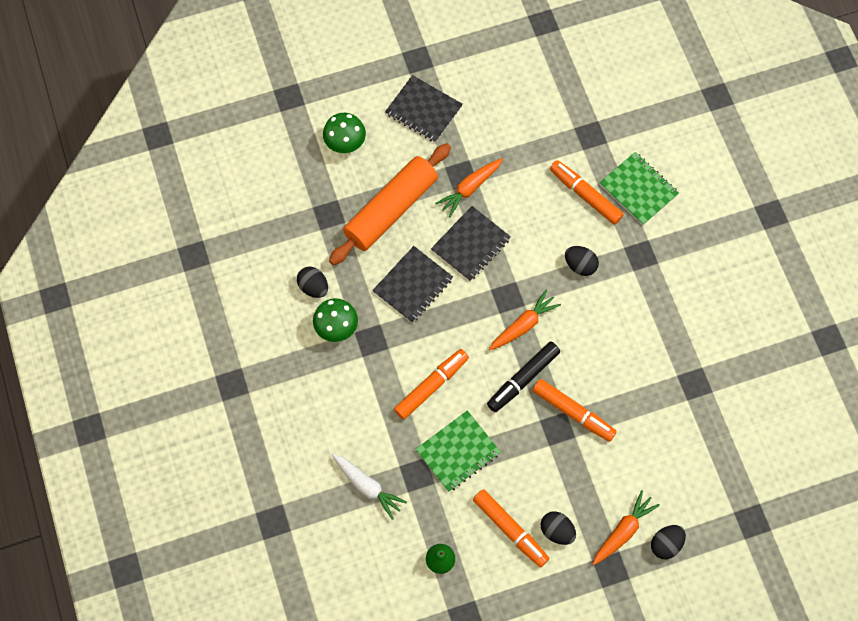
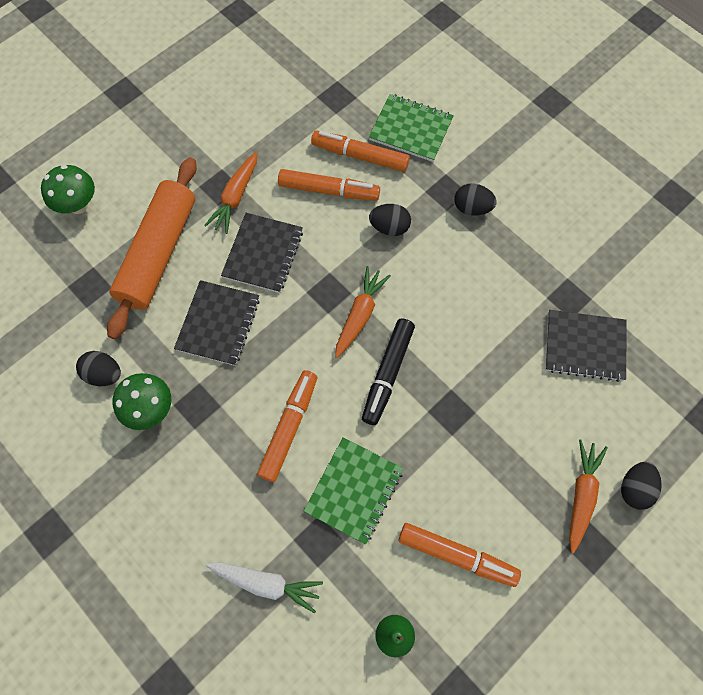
camera: 25 degrees left, 0 degrees up
(423, 110) = (151, 139): black notebook -> black notebook (584, 346)
(557, 531) = (509, 531): black egg -> black egg (472, 208)
(573, 412) = (459, 386): orange marker -> orange marker (329, 190)

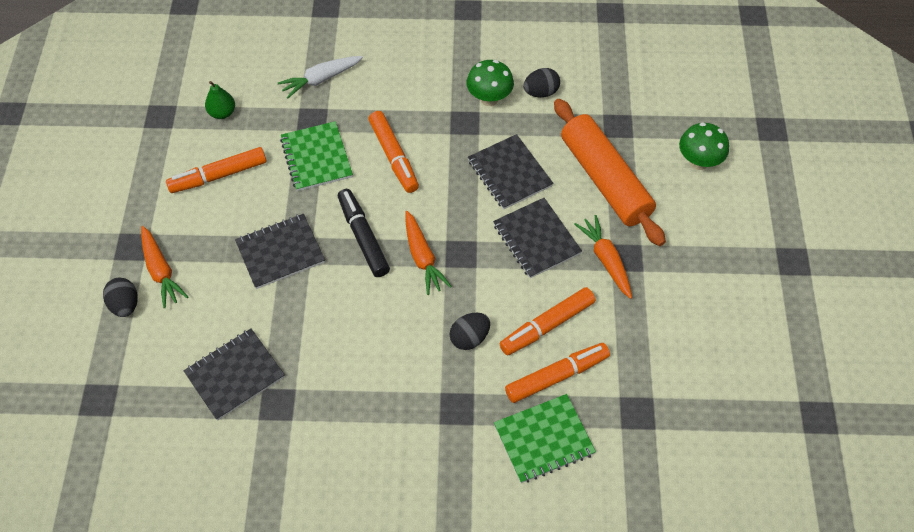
camera: 135 degrees right, 10 degrees down
(466, 421) = (280, 252): none -> black notebook
(472, 208) = (422, 412): black egg -> none

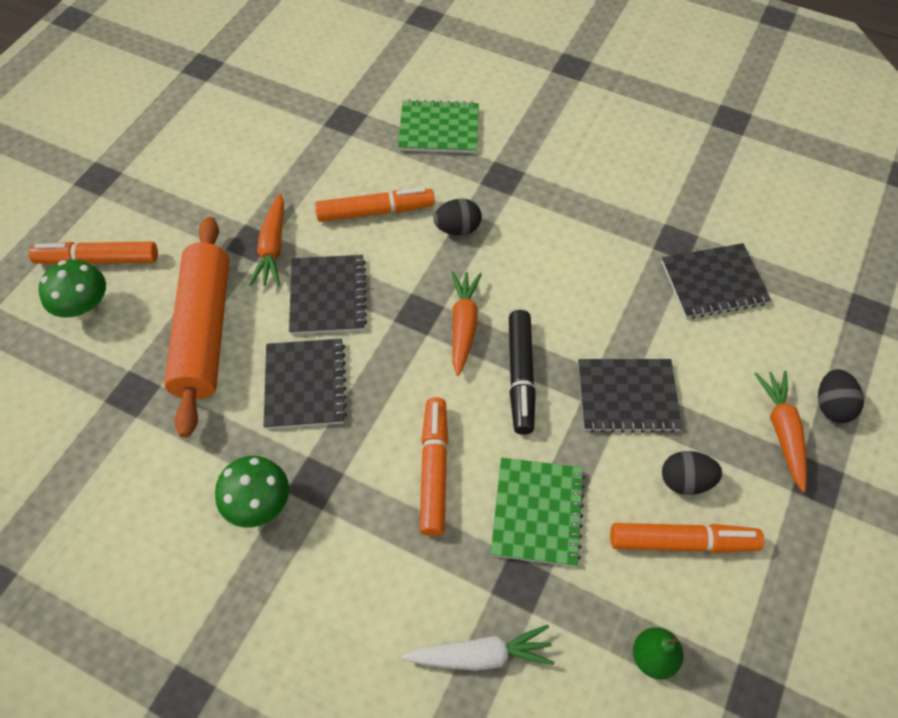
camera: 155 degrees left, 0 degrees up
(541, 92) = (186, 485): black egg -> black egg (685, 481)
(557, 376) = (395, 169): orange marker -> orange marker (98, 260)

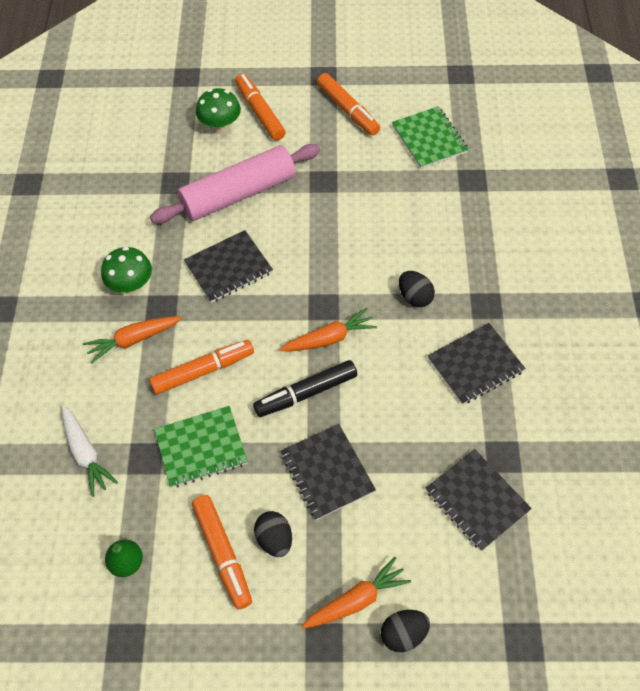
camera: 65 degrees right, 0 degrees up
(204, 331) = (238, 194): orange rolling pin -> pink rolling pin
(272, 247) = (326, 196): orange carrot -> orange carrot (133, 340)
(328, 296) = (305, 246): black notebook -> black notebook (475, 365)
(375, 212) = (397, 239): orange marker -> orange marker (348, 110)
(439, 129) = (506, 242): green notebook -> green notebook (429, 139)

